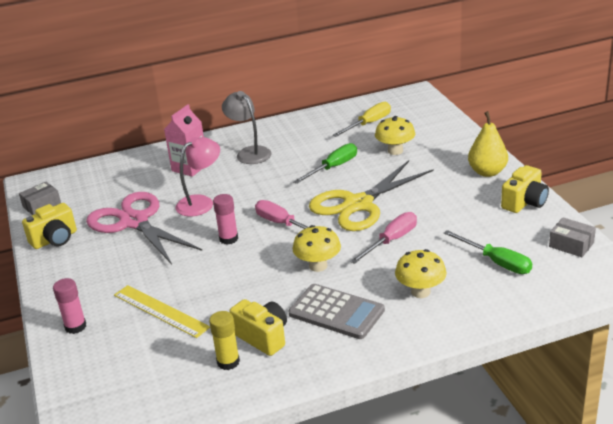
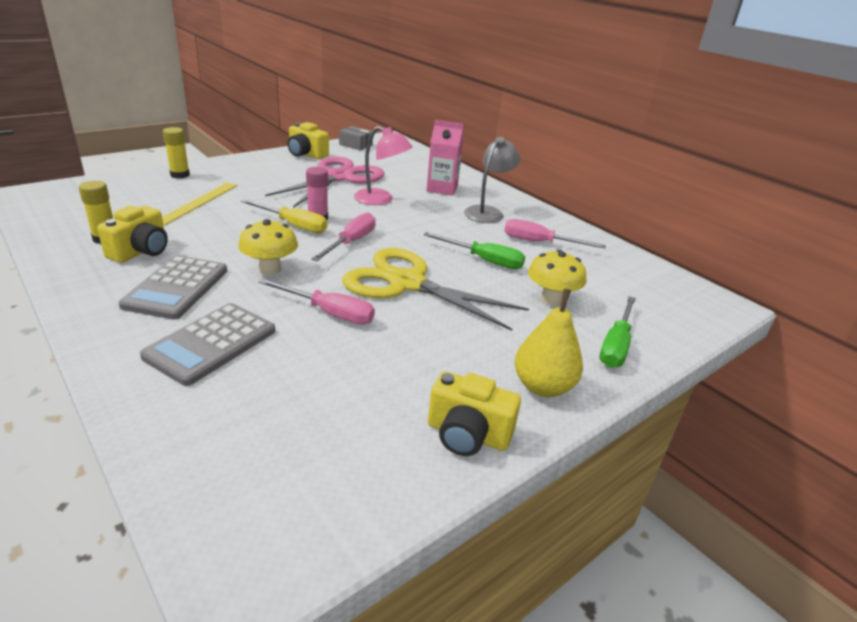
camera: 65 degrees right, 0 degrees up
(75, 326) = (180, 175): pink glue stick -> yellow glue stick
(312, 139) = (540, 242): none -> pink screwdriver
(368, 124) = (606, 275): yellow screwdriver -> yellow screwdriver (293, 225)
(420, 292) = (211, 343): yellow mushroom -> grey calculator
(496, 262) = (284, 410): green screwdriver -> green screwdriver (616, 345)
(571, 245) = (345, 504): grey box -> none

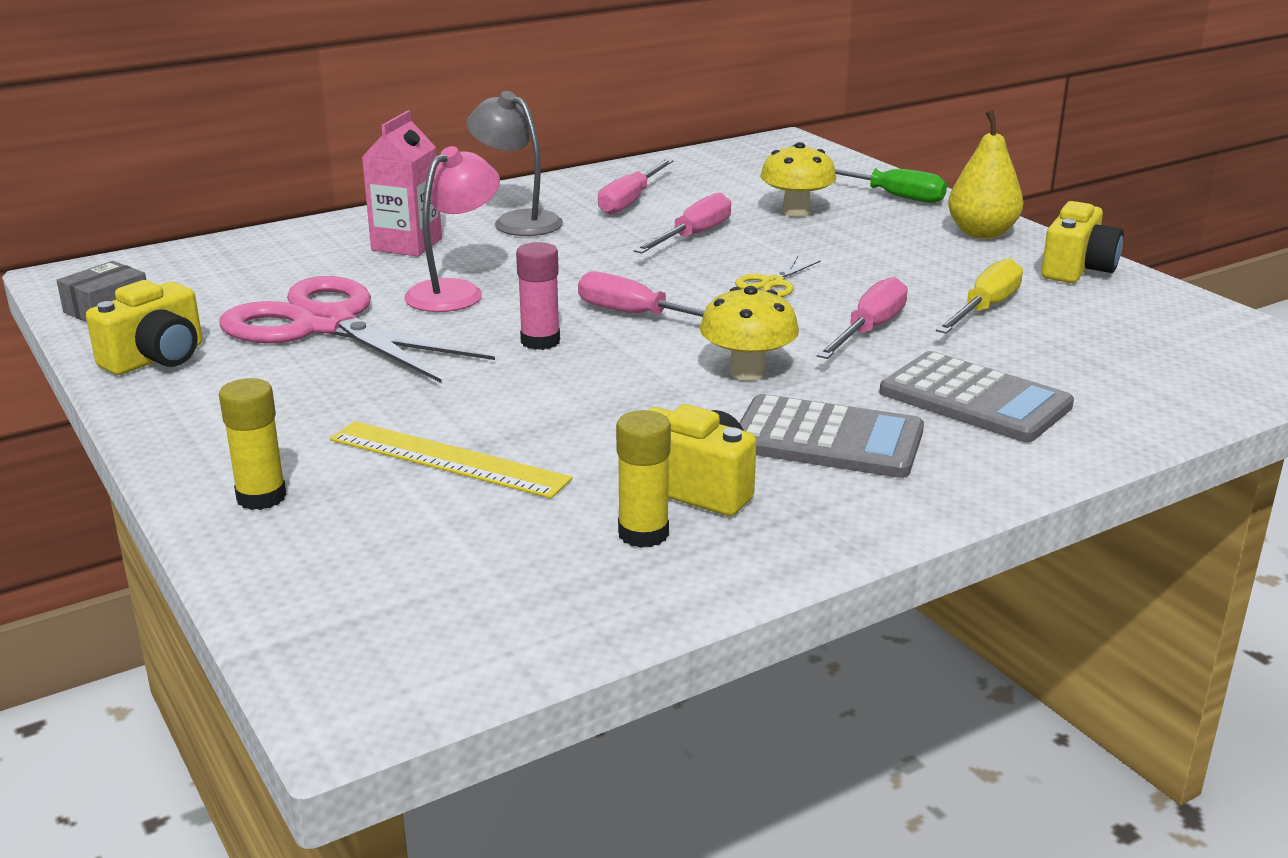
camera: 80 degrees left, 5 degrees down
(293, 225) = (572, 360): yellow screwdriver -> yellow screwdriver (985, 309)
(407, 283) = (772, 283): yellow scissors -> yellow scissors, size x0.40
(483, 260) = (693, 236): green screwdriver -> pink screwdriver

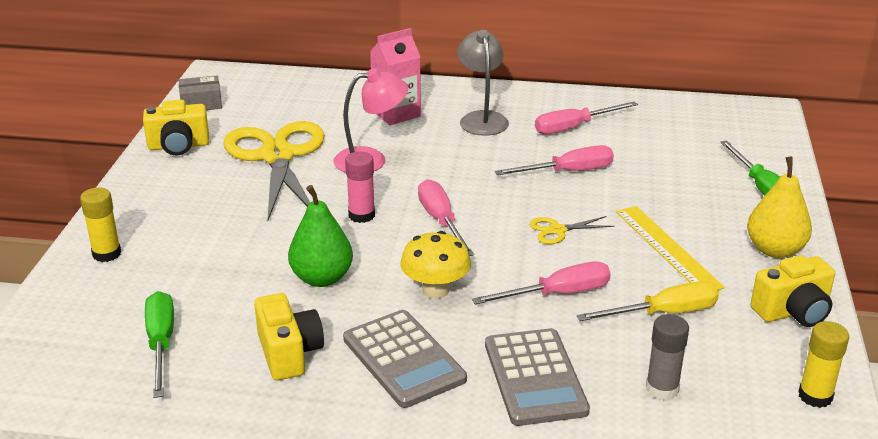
camera: 40 degrees right, 5 degrees up
(325, 325) = (278, 156): pink scissors -> yellow scissors
(448, 459) = (208, 272): yellow ruler -> yellow ruler (667, 248)
(521, 548) = (161, 344): none -> green screwdriver
(602, 410) = (322, 278): none -> green pear
(643, 533) = (222, 366): yellow glue stick -> yellow glue stick (815, 396)
(796, 211) = (669, 177): yellow mushroom -> none
(1089, 361) = (662, 389): none -> grey glue stick

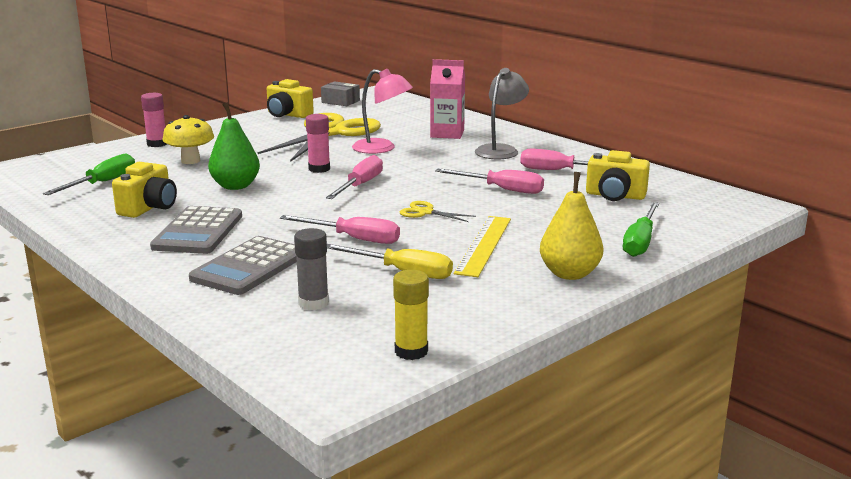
camera: 40 degrees right, 10 degrees down
(106, 254) = (157, 144): yellow glue stick -> pink glue stick
(435, 290) = (284, 212): yellow mushroom -> yellow mushroom (190, 161)
(793, 312) = (503, 307): yellow camera -> yellow camera (615, 196)

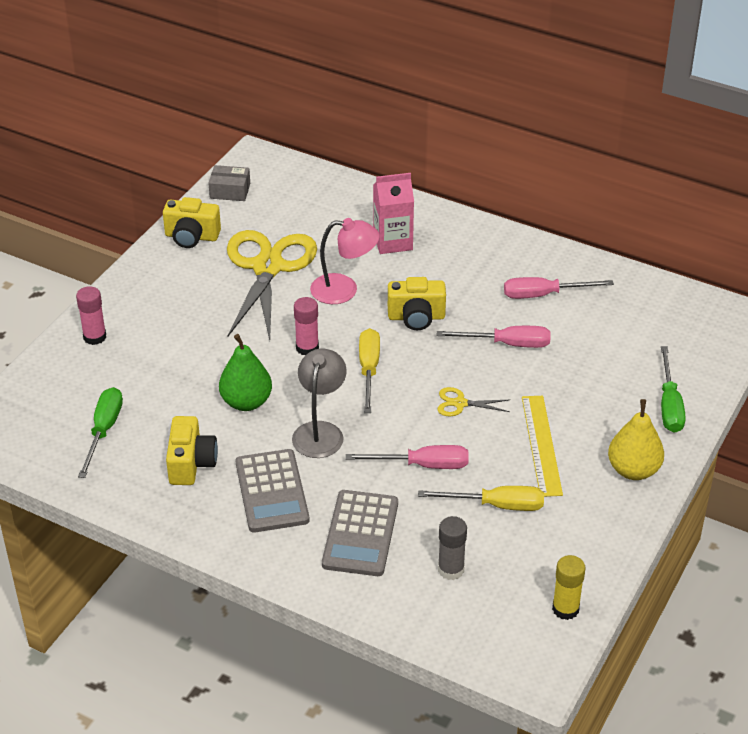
camera: 20 degrees left, 20 degrees up
(190, 161) = (161, 364): yellow mushroom -> none
(360, 185) = (369, 370): pink screwdriver -> yellow screwdriver
(500, 150) = (466, 265): grey lamp -> grey lamp (320, 431)
(615, 196) = (615, 330): yellow camera -> yellow camera (416, 317)

